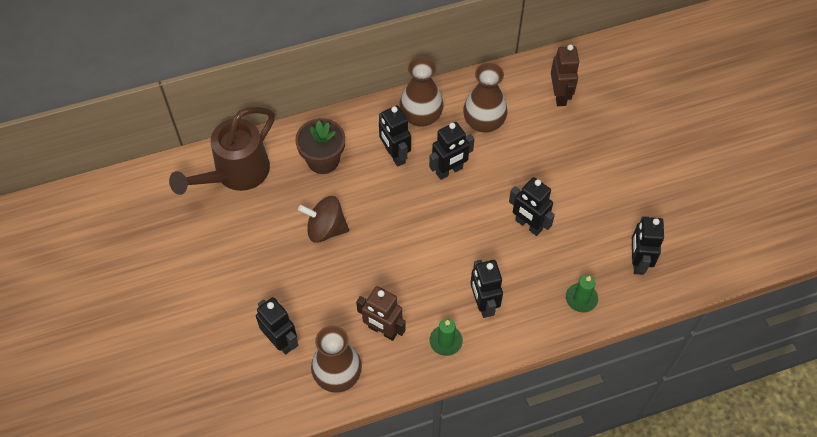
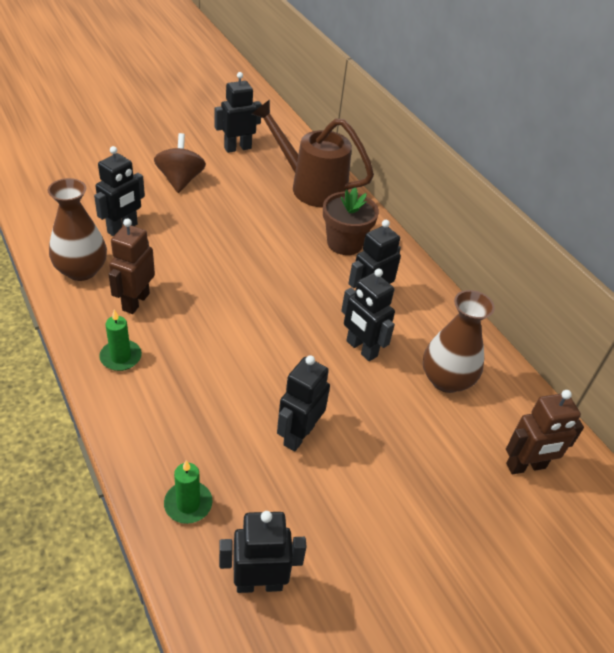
camera: 75 degrees right, 15 degrees down
(326, 229) = (259, 250): brown spinning top -> brown spinning top (180, 180)
(421, 116) = (431, 318): brown vase -> none
(483, 304) = (173, 391): black robot -> black robot (237, 148)

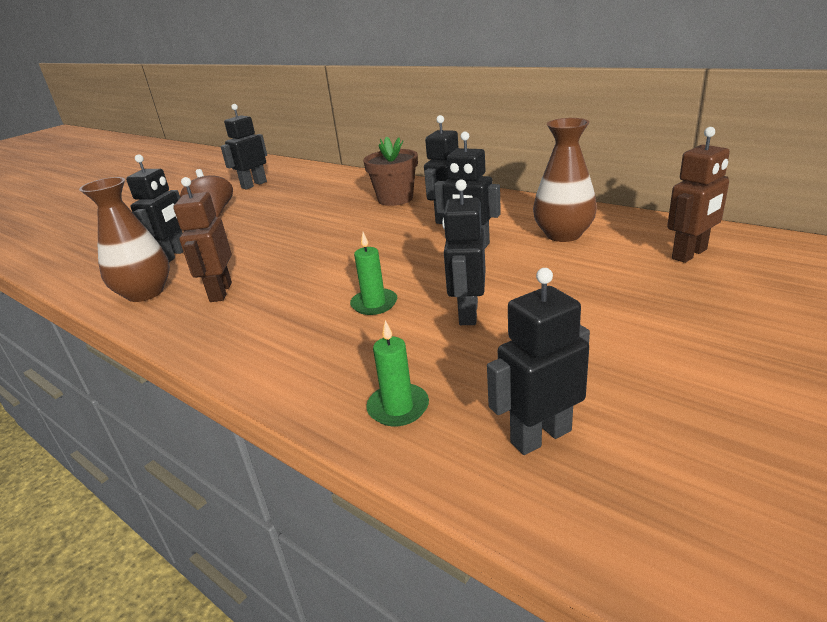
camera: 15 degrees left, 15 degrees down
(121, 357) = (231, 332): green candle -> green candle (374, 304)
(311, 187) = (338, 183): brown watering can -> none

